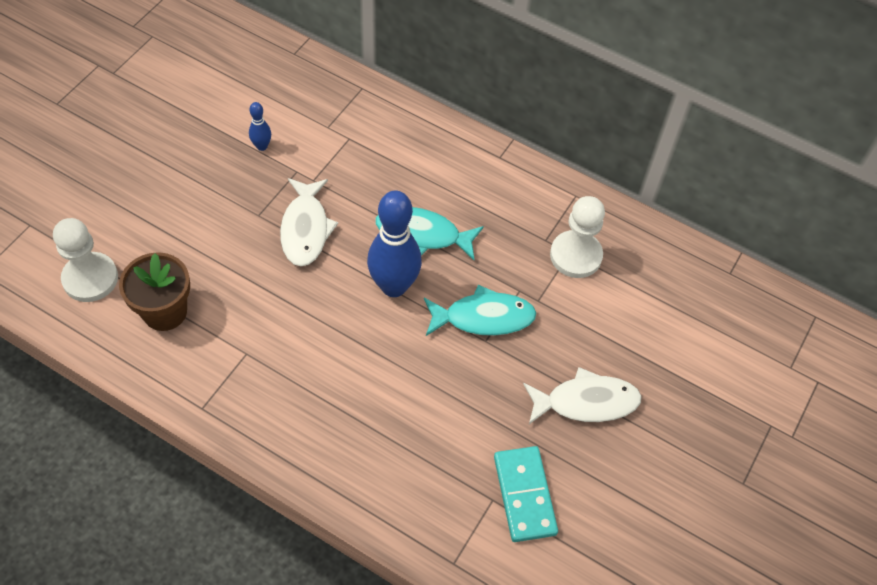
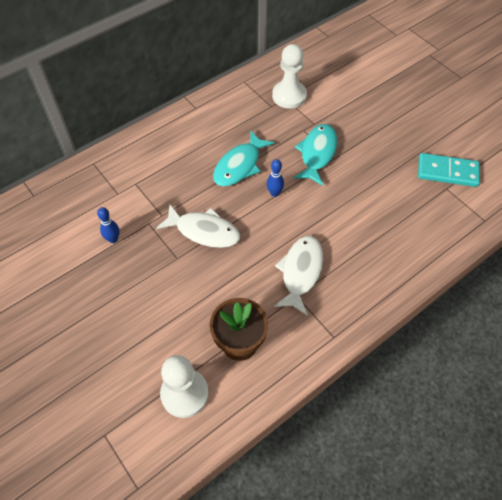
camera: 65 degrees left, 0 degrees up
(394, 286) = (274, 193): blue bowling pin -> blue bowling pin, size x0.45
(586, 402) = (393, 124): white fish -> white fish (300, 272)

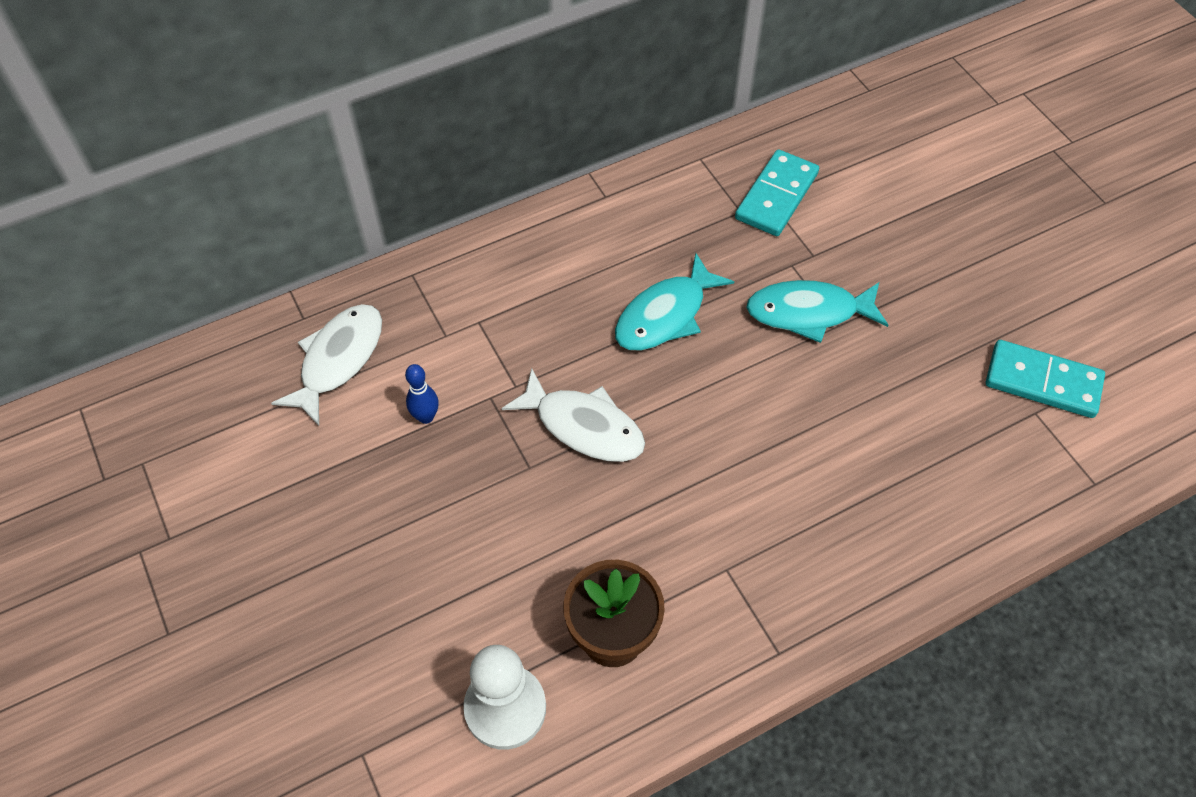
camera: 10 degrees right, 0 degrees up
(274, 193) = (719, 375): blue bowling pin -> none
(289, 96) = (776, 196): white pawn -> turquoise domino
(300, 272) = (740, 527): white fish -> white fish (338, 360)
(317, 153) = (808, 312): turquoise fish -> turquoise fish turned 120 degrees counterclockwise

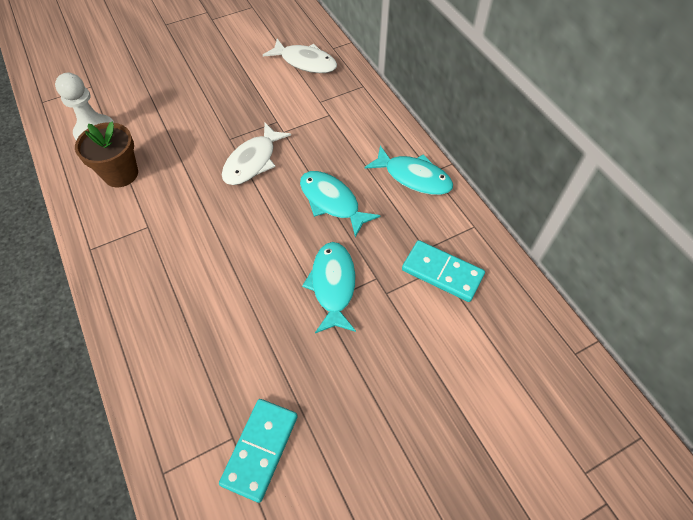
camera: 90 degrees right, 0 degrees up
(426, 417) = (266, 96): blue bowling pin -> none
(616, 216) = (413, 177): none -> turquoise fish

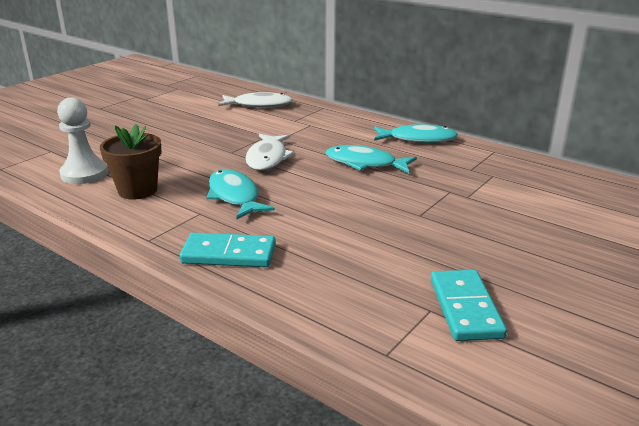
camera: 25 degrees left, 30 degrees down
(333, 285) = (418, 203): turquoise fish -> turquoise fish (235, 196)
(442, 273) = (498, 177): turquoise domino -> turquoise domino (229, 254)

